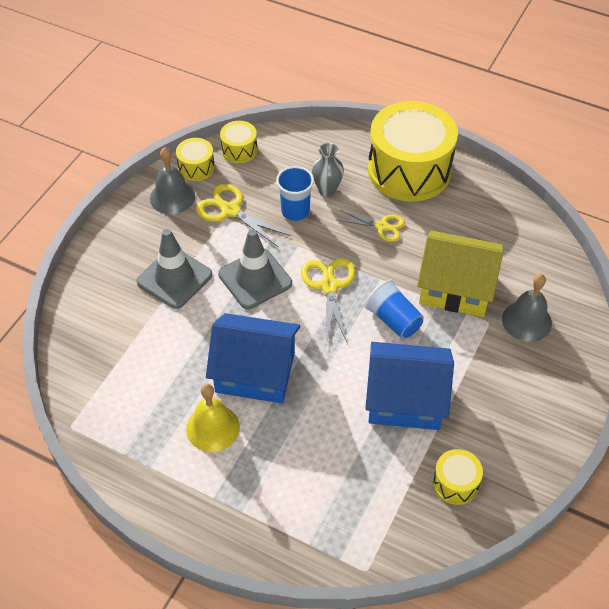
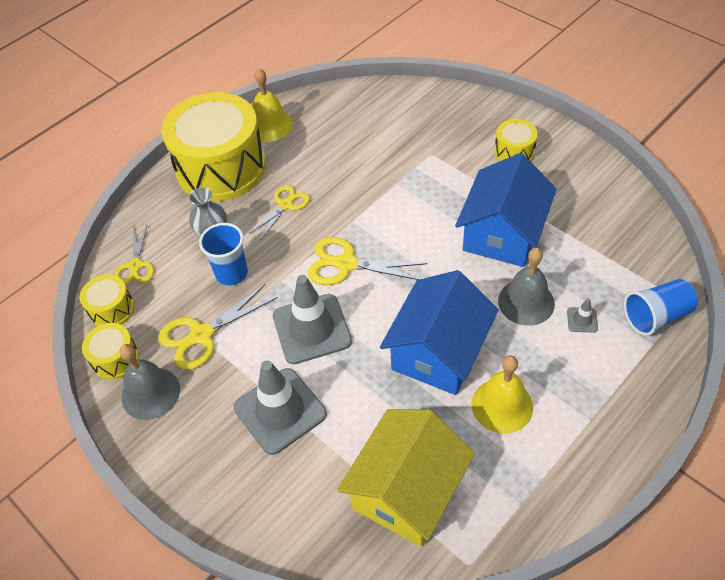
camera: 70 degrees left, 0 degrees up
(285, 150) = (136, 265): none -> yellow scissors
(320, 480) = (582, 320): none -> grey traffic cone
(393, 320) = (407, 222): blue cup -> blue cup (656, 316)
(455, 483) = (600, 218): yellow drum -> yellow drum (514, 152)
(456, 288) = (384, 167): yellow house -> yellow house (407, 491)
(476, 189) = (270, 125): none -> yellow bell
(526, 321) = (437, 129): grey bell -> grey bell (526, 302)

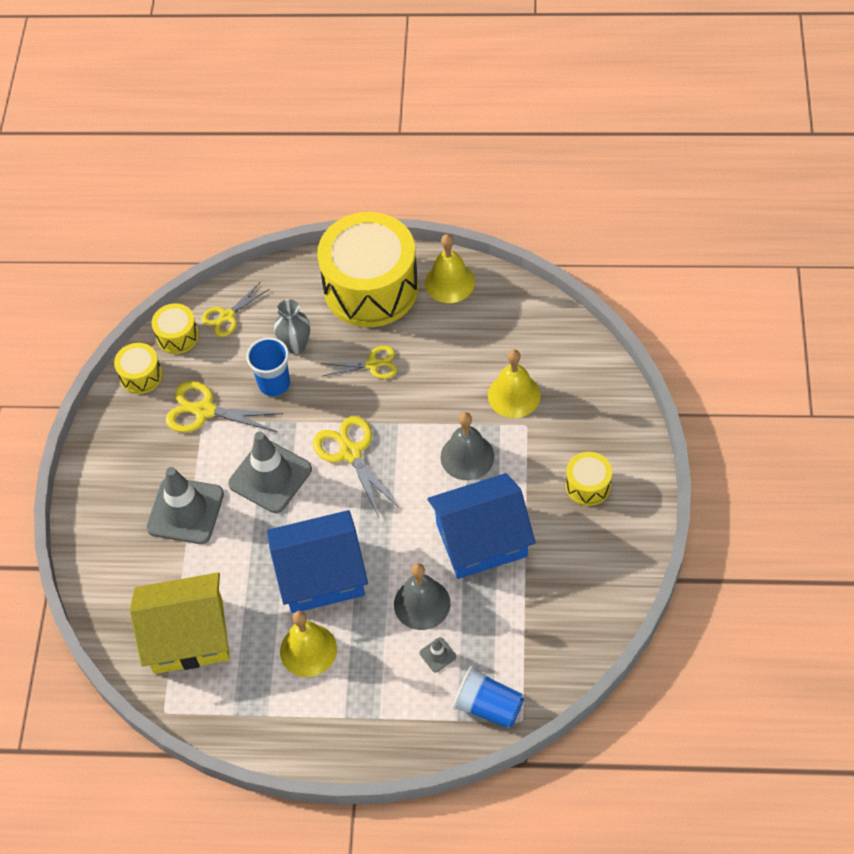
camera: 50 degrees right, 5 degrees up
(150, 393) = (133, 421): grey bell -> grey bell (467, 456)
(400, 146) = (514, 395): none -> yellow bell

